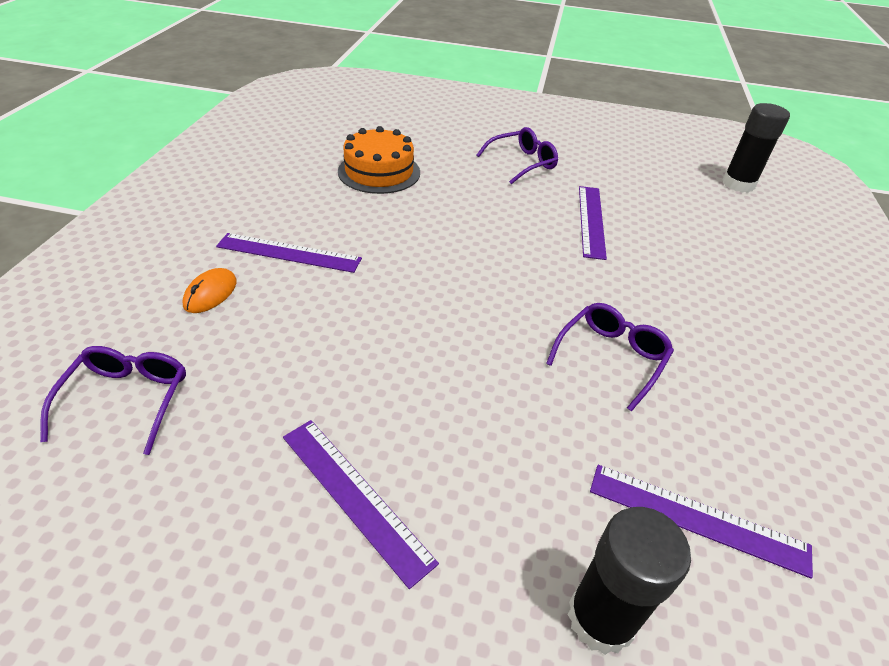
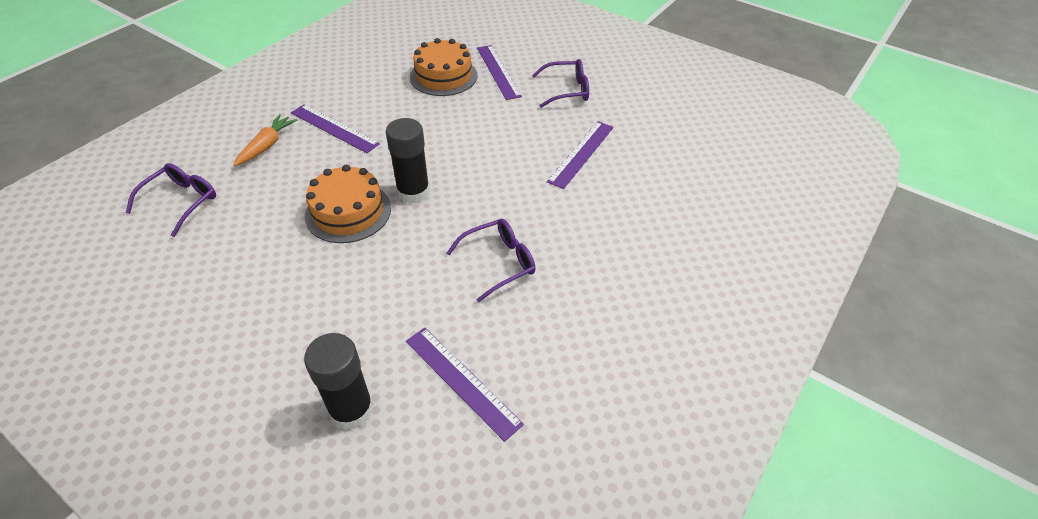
camera: 25 degrees right, 5 degrees up
(210, 293) = (267, 146): orange mouse -> orange carrot
(355, 496) = (265, 296): purple ruler -> purple ruler (498, 71)
(384, 348) = (348, 212): none -> orange cake
(738, 184) = (754, 150): black glue stick -> black glue stick (413, 192)

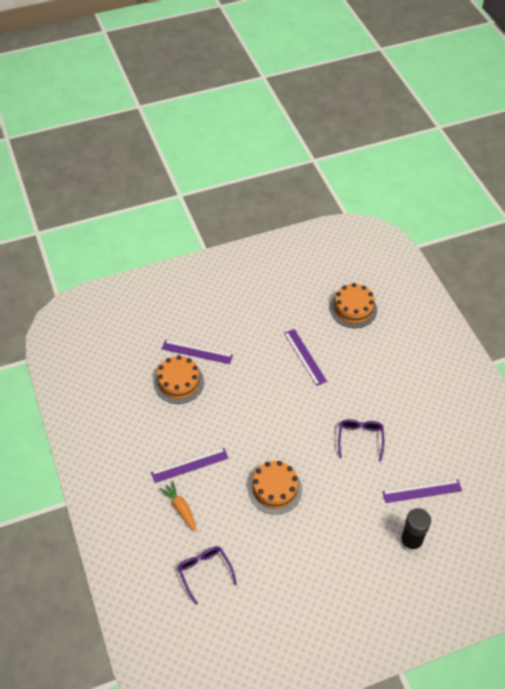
camera: 55 degrees left, 5 degrees up
(413, 192) = (280, 451): black glue stick -> none
(566, 90) = (243, 329): purple glasses -> none
(707, 165) = (353, 309): none -> orange cake

